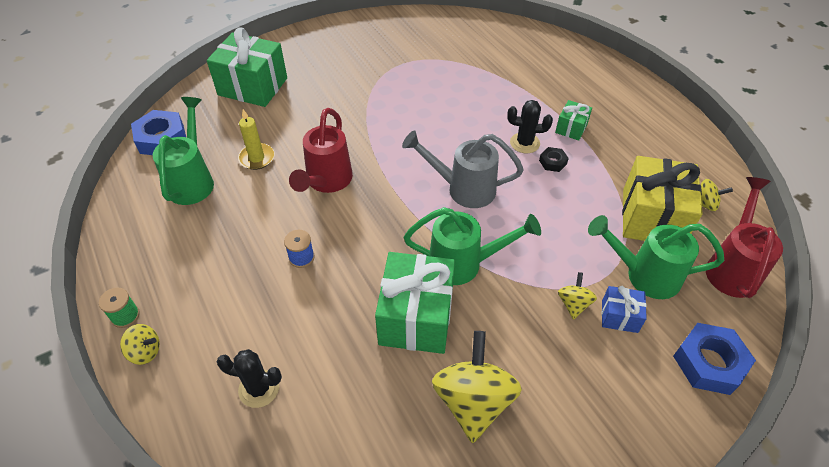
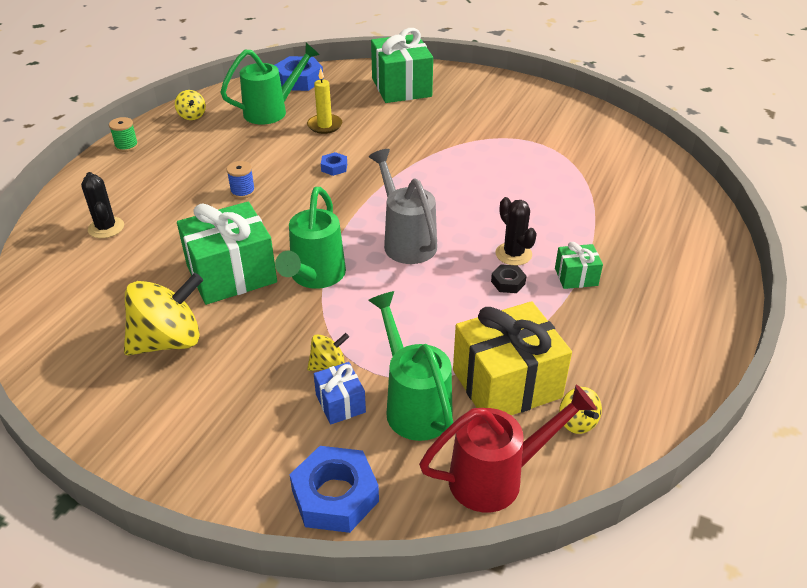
camera: 55 degrees right, 10 degrees down
(145, 351) = (103, 167): yellow spinning top -> yellow spinning top (192, 116)
(326, 182) = (334, 167): red watering can -> blue nut
(464, 264) = (315, 277): green watering can -> green watering can turned 45 degrees clockwise

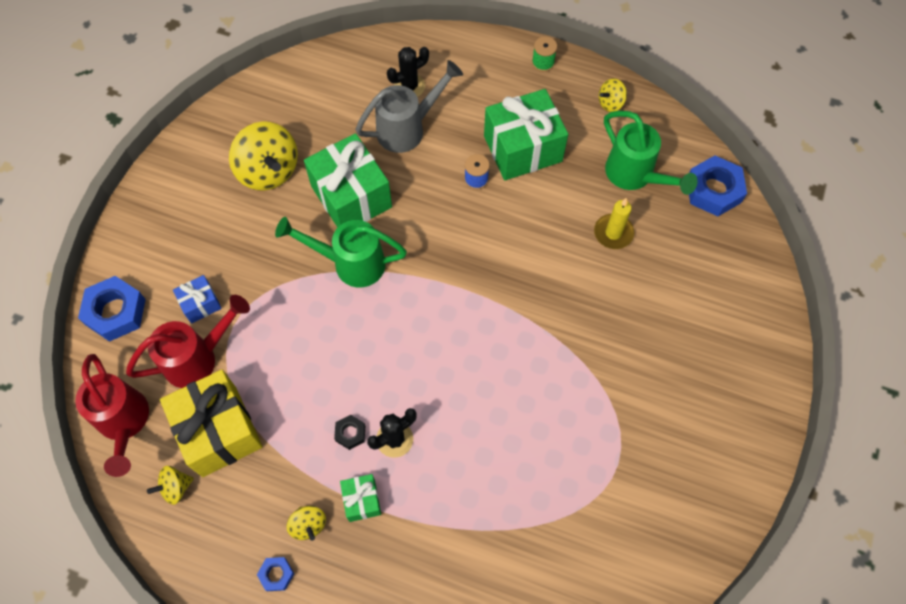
camera: 85 degrees right, 25 degrees up
(328, 365) = (242, 289): yellow spinning top -> yellow spinning top (308, 525)
(334, 167) = (529, 254): blue nut -> blue nut (276, 574)
(401, 87) = (720, 305): green gift -> green gift (522, 148)
(406, 240) = (409, 335): grey watering can -> grey watering can (408, 128)
(413, 404) = (199, 358): green watering can -> red watering can

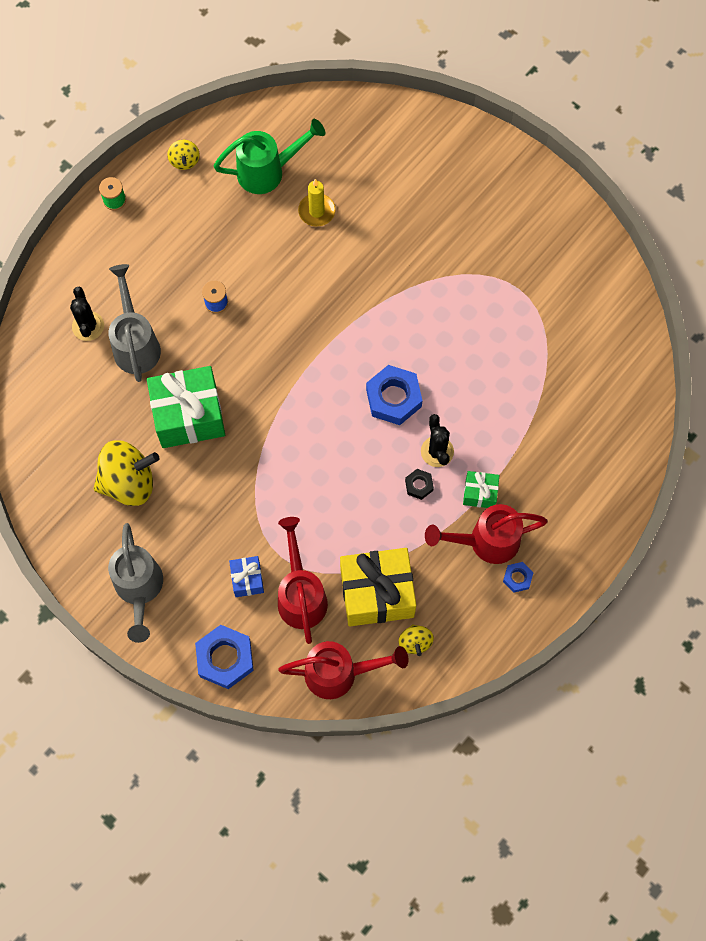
camera: 70 degrees left, 5 degrees up
(165, 216) = (139, 590): none -> grey watering can
(308, 525) = (485, 541): yellow spinning top -> red watering can
(350, 263) = (258, 438): green watering can -> none
(522, 148) = (201, 252): green gift -> none
(713, 190) = (308, 116): blue nut -> blue nut (393, 398)

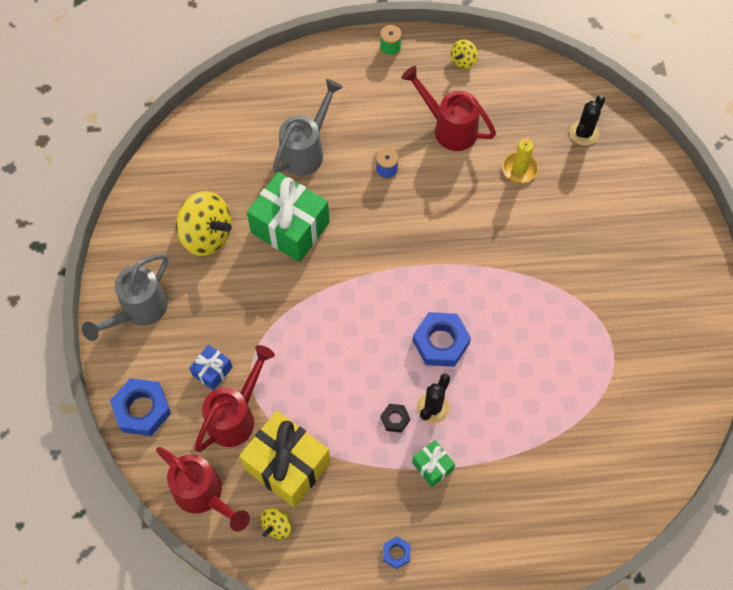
camera: 45 degrees right, 5 degrees down
(88, 326) = (288, 113): black cactus -> black cactus (584, 133)
(268, 171) = (514, 115): green watering can -> none
(485, 541) = (400, 504): red watering can -> red watering can (448, 127)

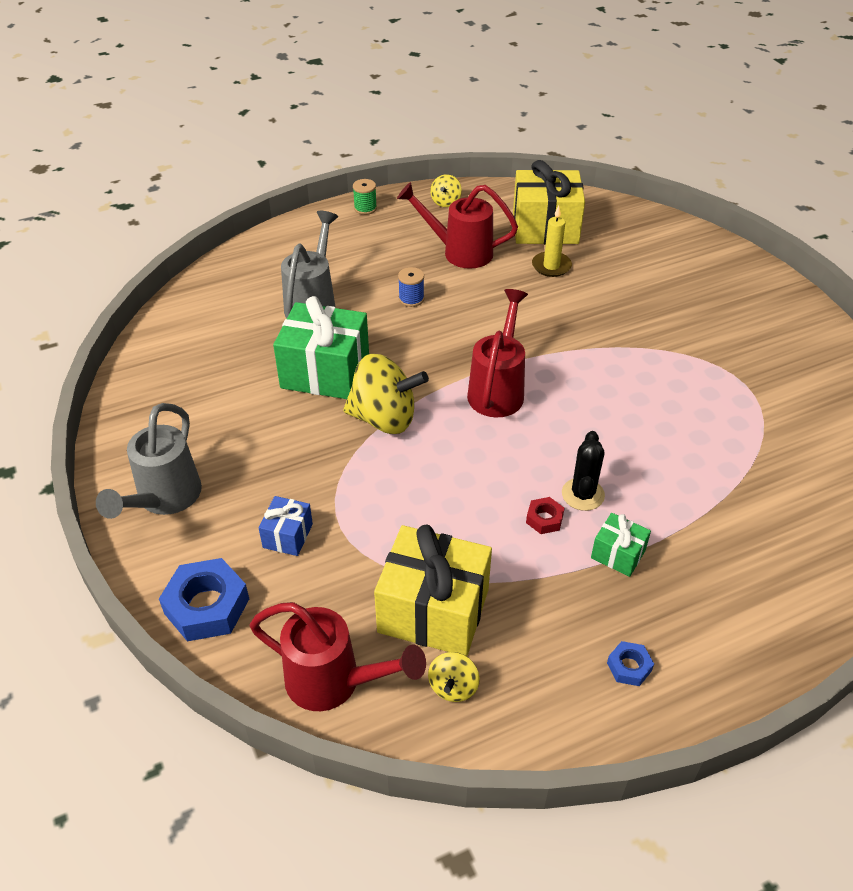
camera: 20 degrees left, 20 degrees down
(206, 235) = (226, 403): yellow spinning top -> yellow spinning top (384, 418)
(236, 415) = (340, 574): red watering can -> red watering can (498, 389)
(395, 419) = (544, 519): black nut -> red nut
(441, 342) = (555, 429): blue nut -> none
(536, 120) = (545, 228): none -> yellow gift
(584, 133) = (598, 226): black cactus -> none

